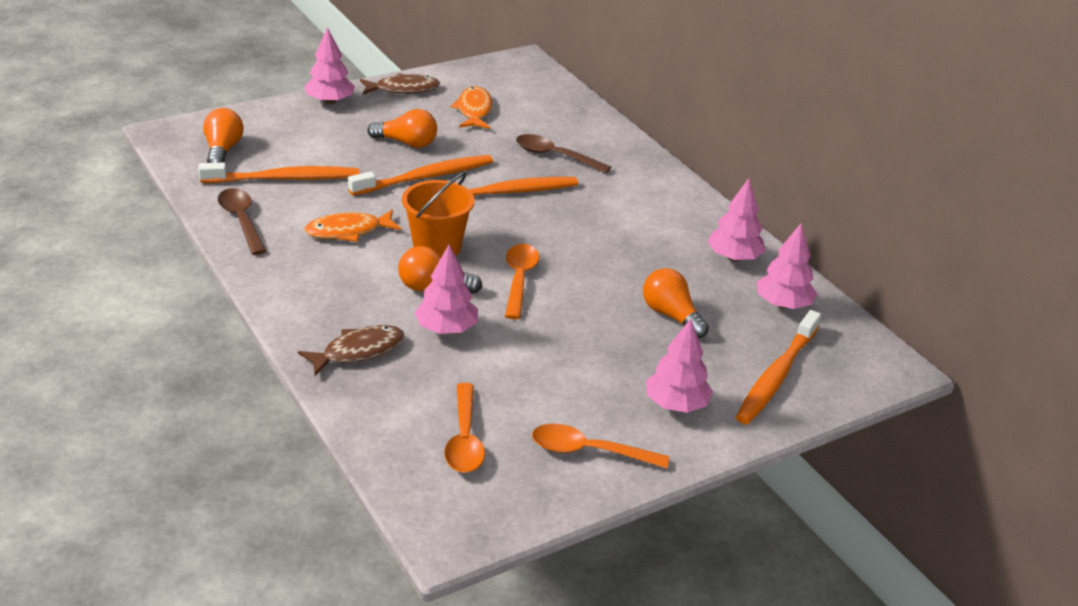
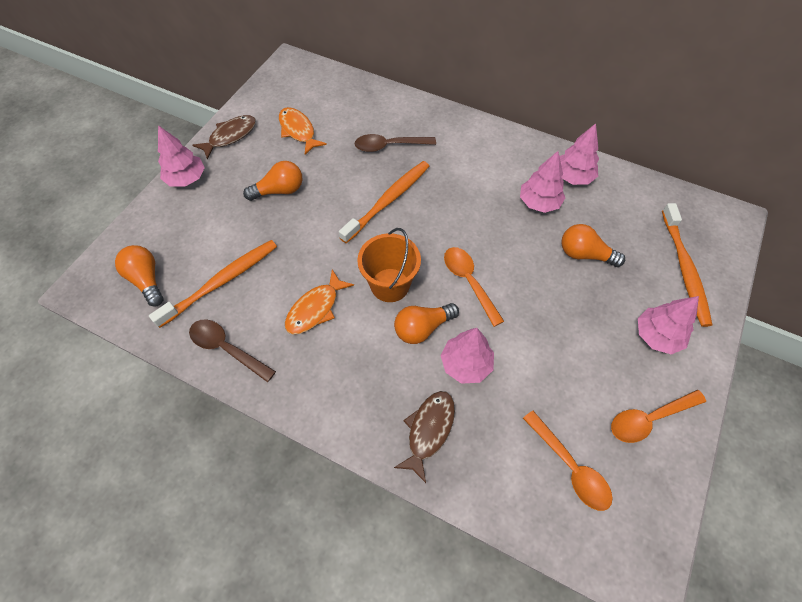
camera: 30 degrees left, 25 degrees up
(426, 177) = (322, 218): orange toothbrush -> none
(783, 304) = (633, 202): pink tree -> pink tree (539, 203)

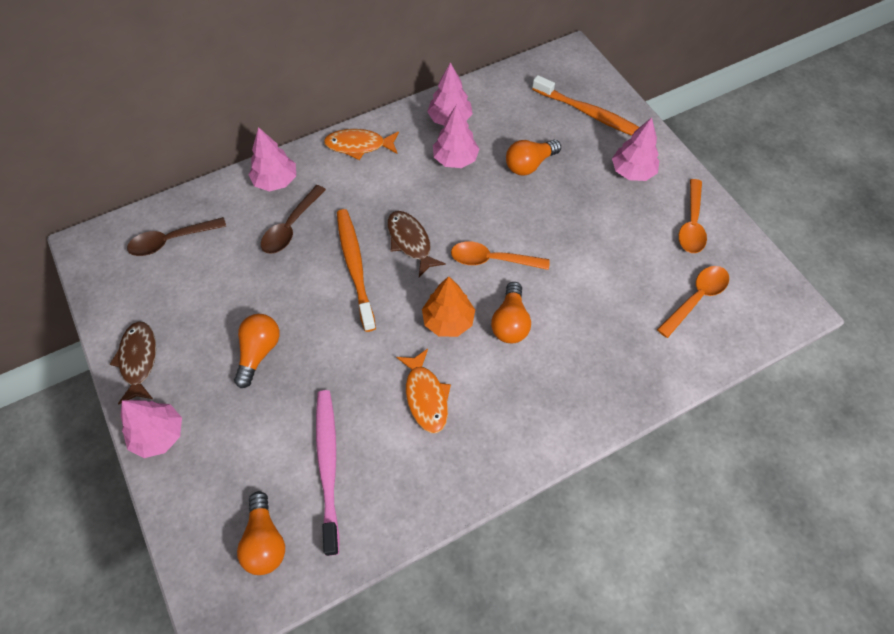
camera: 55 degrees left, 0 degrees up
(147, 280) = (264, 541): orange light bulb -> orange light bulb turned 105 degrees counterclockwise
(222, 281) = (328, 465): orange toothbrush -> pink toothbrush
(227, 348) = (410, 499): brown spoon -> brown spoon (171, 241)
(298, 131) = (195, 292): orange fish -> orange fish (359, 145)
(390, 285) = (448, 321): orange bucket -> orange tree
(429, 430) = (606, 376): brown fish -> brown fish (410, 242)
(466, 364) = (567, 312): pink tree -> pink tree (276, 181)
(570, 467) = (696, 298): orange spoon -> orange spoon turned 45 degrees counterclockwise

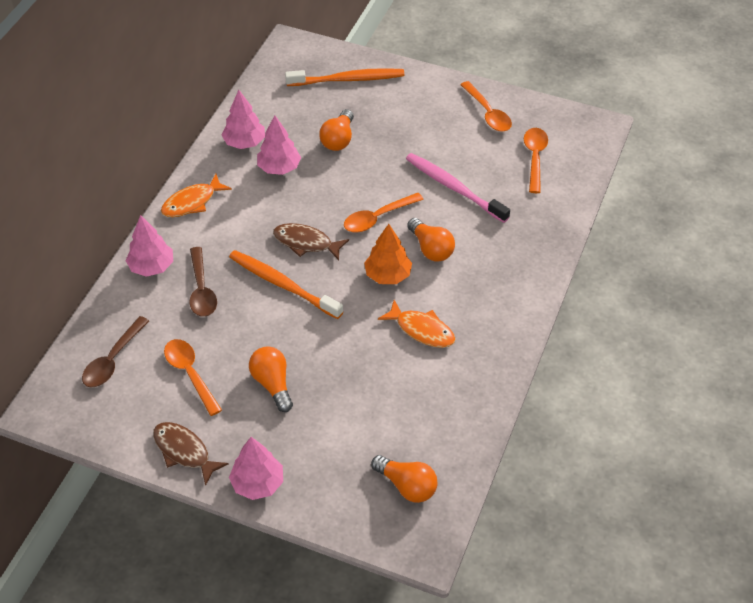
camera: 40 degrees left, 10 degrees down
(210, 294) = (190, 374): none -> orange spoon
(328, 465) = (400, 414): pink toothbrush -> pink toothbrush (453, 187)
(632, 171) = (416, 102): pink tree -> none

